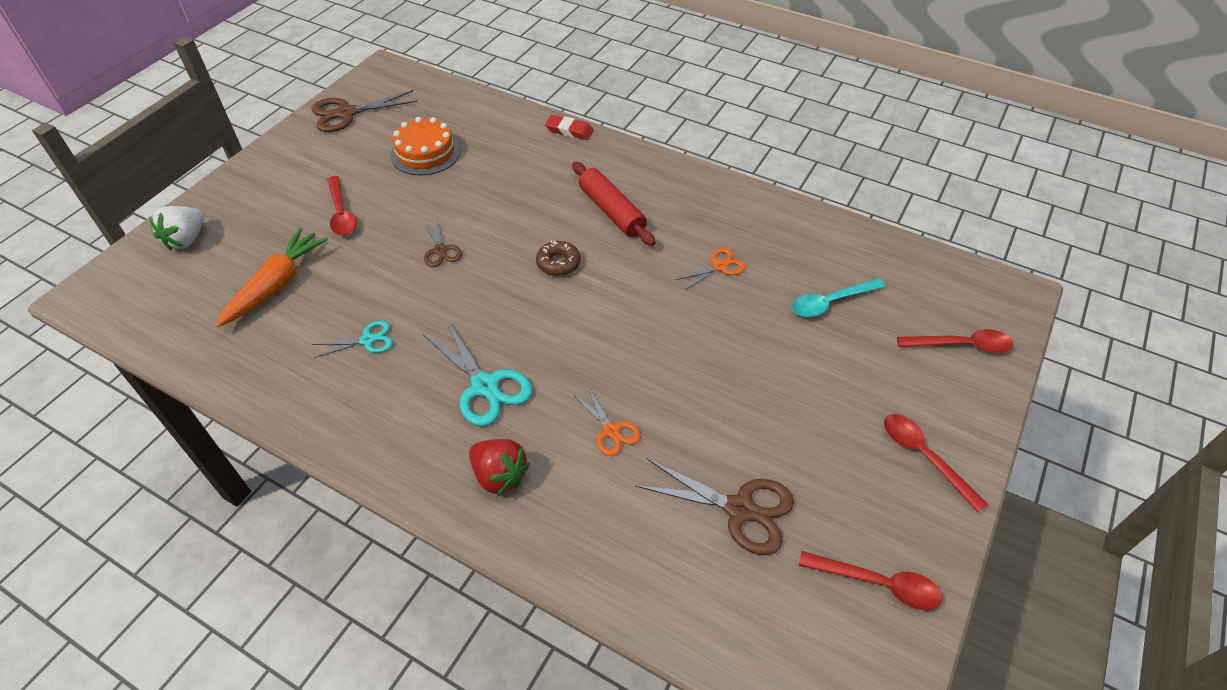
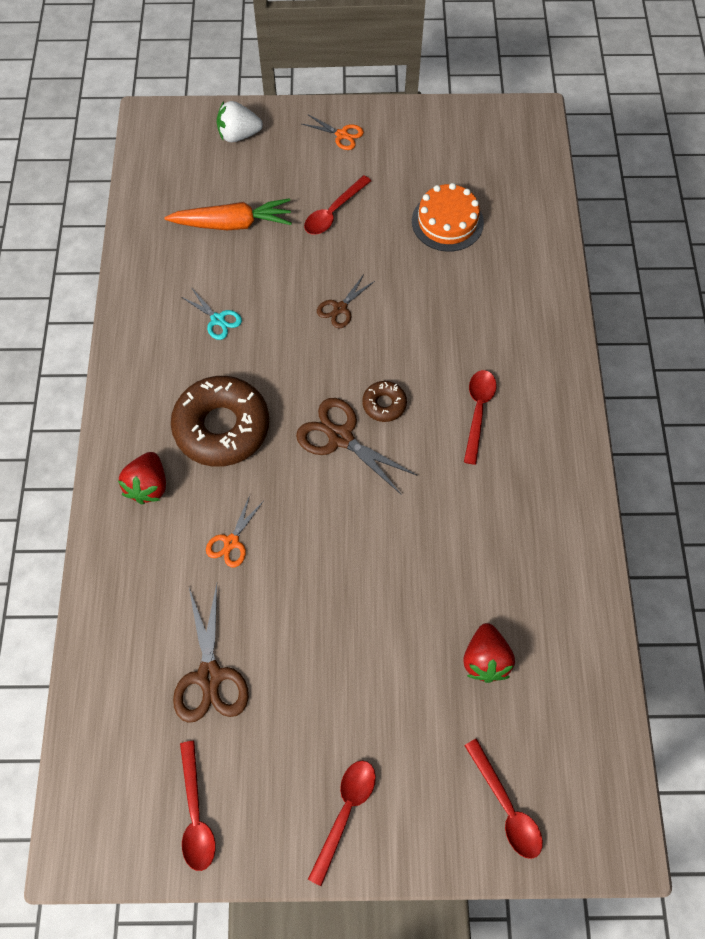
camera: 60 degrees right, 15 degrees up
(346, 113) = (453, 131): brown scissors -> brown scissors (340, 437)
(485, 386) = (222, 427): turquoise scissors -> brown donut
(569, 130) = (564, 314): red eraser -> none
(612, 211) = (478, 411): red rolling pin -> red spoon
(719, 266) = (468, 539): orange scissors -> orange scissors (341, 135)
(830, 302) = (485, 659): turquoise spoon -> red strawberry

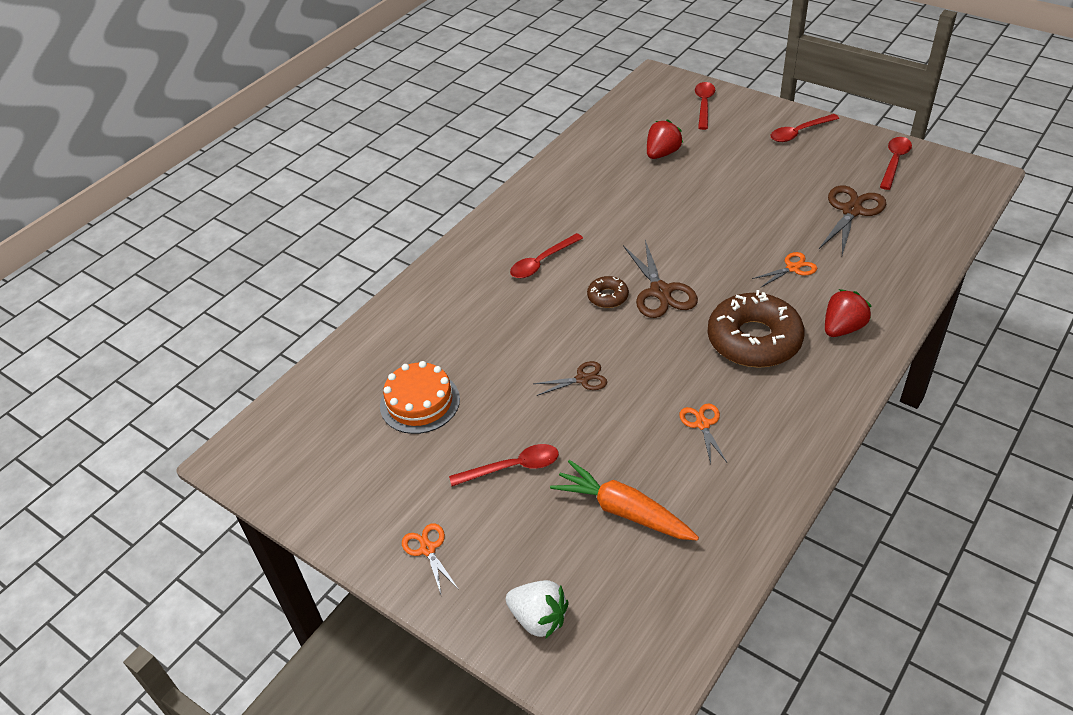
camera: 140 degrees left, 20 degrees down
(218, 320) = (702, 424): turquoise scissors -> orange scissors

